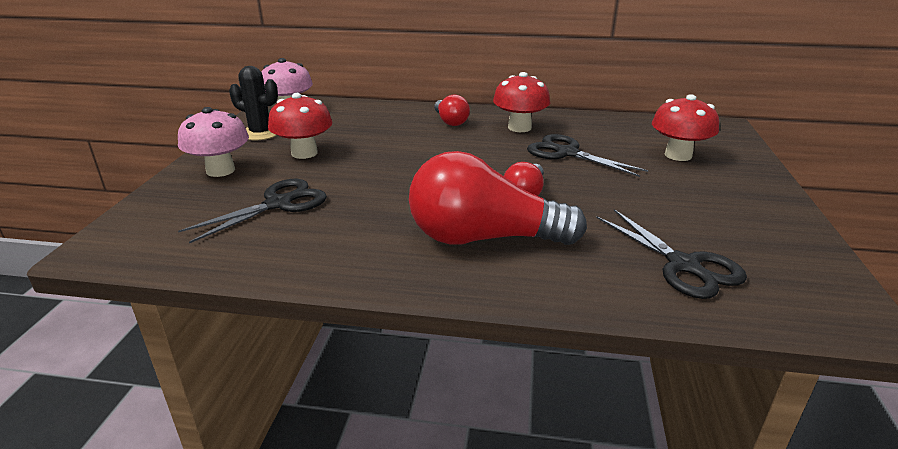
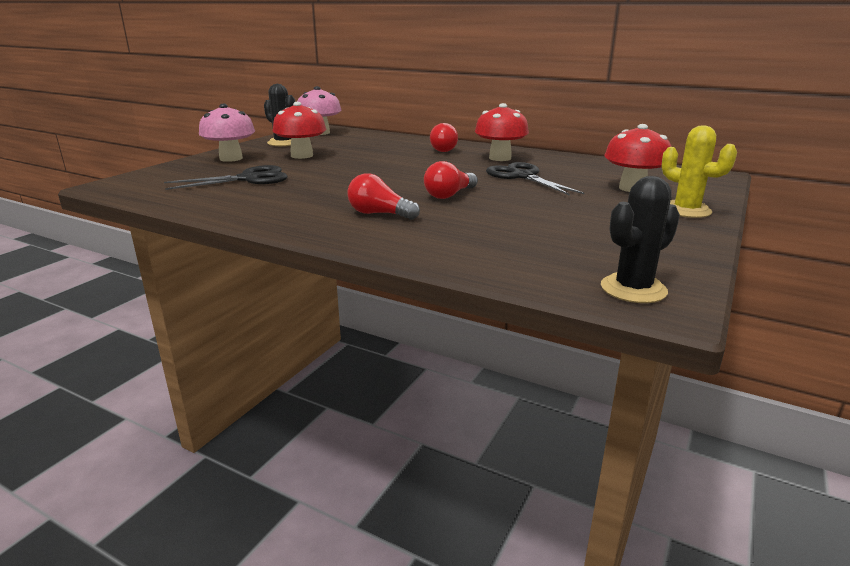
camera: 20 degrees right, 5 degrees down
(483, 238) = (379, 214): red light bulb -> red light bulb, size x0.50
(683, 265) = (534, 251): black scissors -> none
(749, 179) = (686, 210): none -> yellow cactus
(813, 301) = (633, 289): none -> black cactus

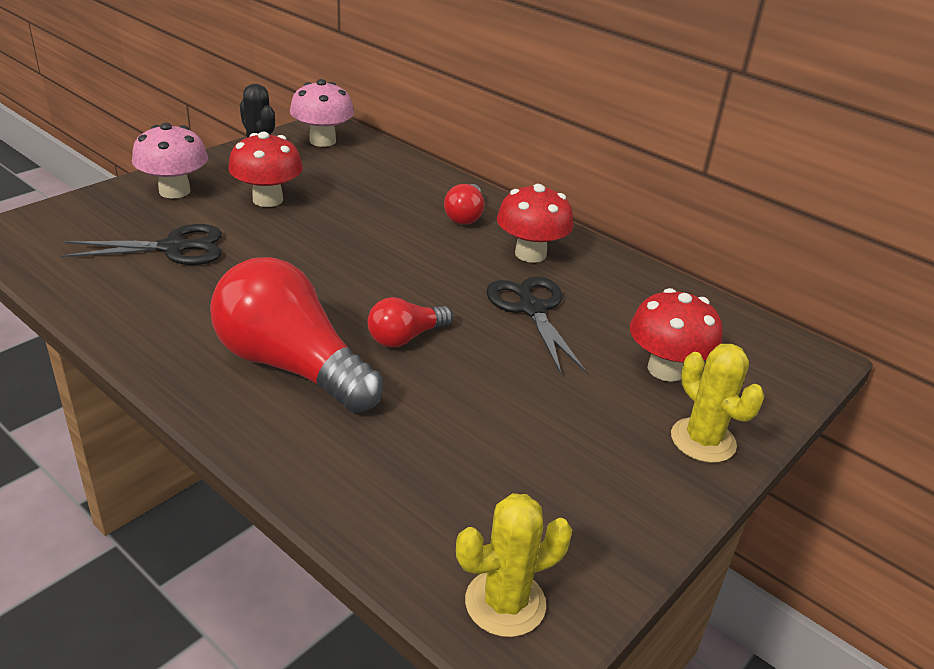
camera: 10 degrees right, 10 degrees up
(379, 214) = (291, 366): red light bulb -> red light bulb, size x2.01
(633, 289) = (505, 603): black cactus -> yellow cactus

